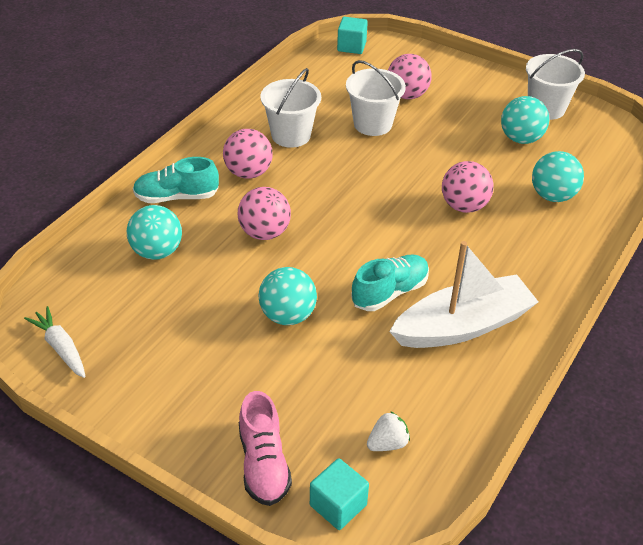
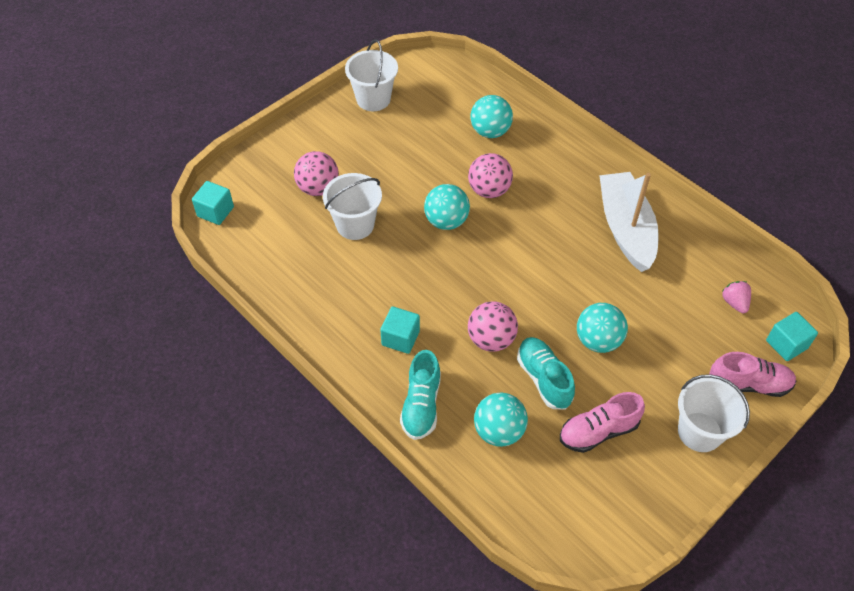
camera: 75 degrees left, 10 degrees up
(60, 347) = (612, 525): white carrot -> none
(170, 326) = (598, 431): none -> pink shoe
(248, 173) = (400, 338): pink ball -> turquoise cube
(291, 135) = (351, 293): white bucket -> white bucket (699, 432)
(387, 443) = (734, 303): white strawberry -> pink strawberry
(390, 292) = (582, 265): turquoise shoe -> turquoise shoe (544, 379)
(521, 139) = (410, 128): turquoise ball -> turquoise ball (446, 221)

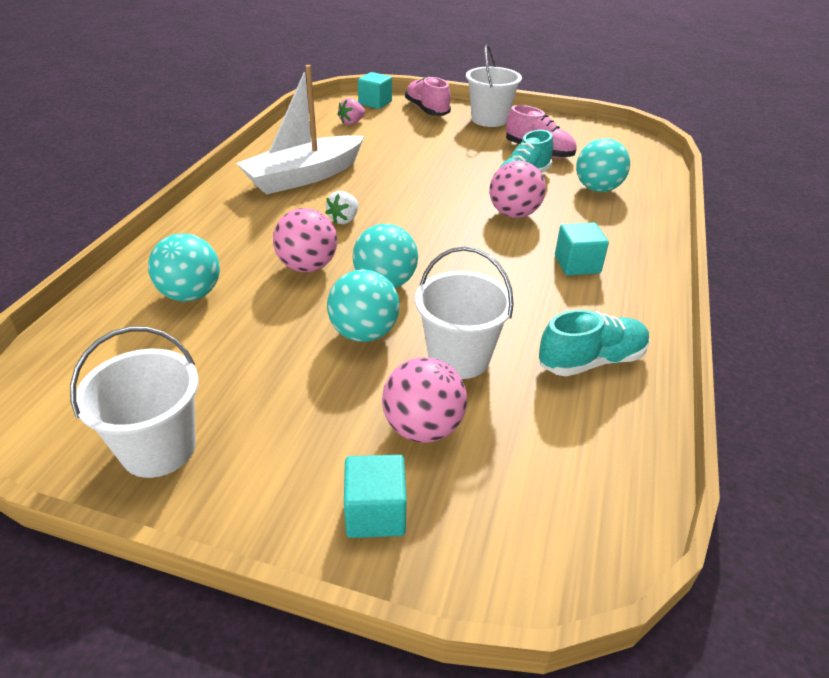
camera: 120 degrees left, 15 degrees down
(215, 212) = (588, 549): turquoise cube -> turquoise cube (375, 513)
(421, 405) = (628, 231): turquoise shoe -> turquoise shoe (591, 361)
(540, 229) = (344, 220): none -> white strawberry
(598, 341) = (453, 166): turquoise ball -> turquoise ball (364, 333)

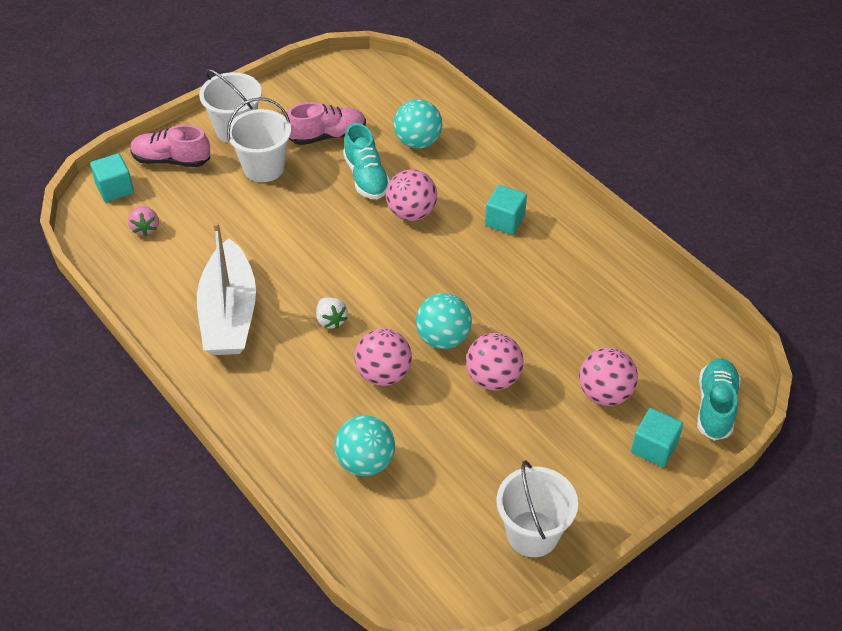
camera: 55 degrees left, 10 degrees up
(364, 333) = (493, 378): turquoise ball -> pink ball
(459, 358) = (555, 342): white bucket -> white bucket (263, 167)
(591, 361) = (605, 280): turquoise shoe -> turquoise shoe (715, 407)

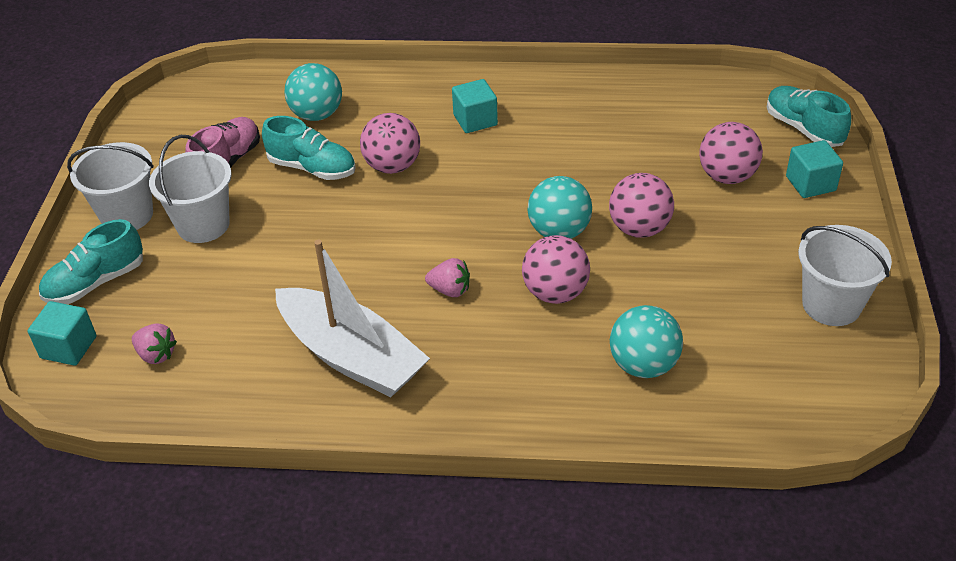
camera: 45 degrees left, 5 degrees down
(171, 160) = (96, 282): pink shoe -> turquoise shoe
(331, 320) = (450, 290): white strawberry -> pink strawberry

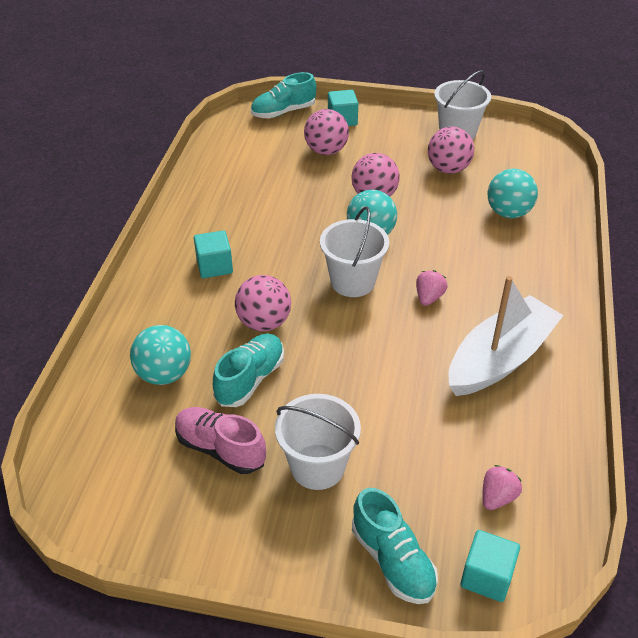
camera: 85 degrees left, 0 degrees up
(127, 215) = (287, 539): white bucket -> white bucket (352, 282)
(555, 293) = (437, 243): pink ball -> pink ball (448, 169)

